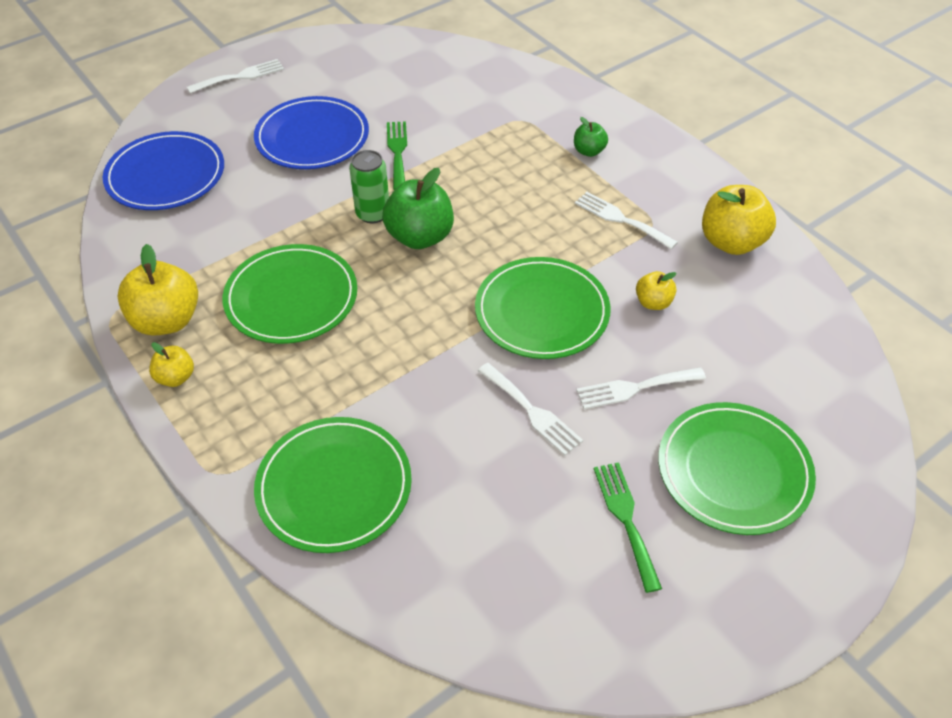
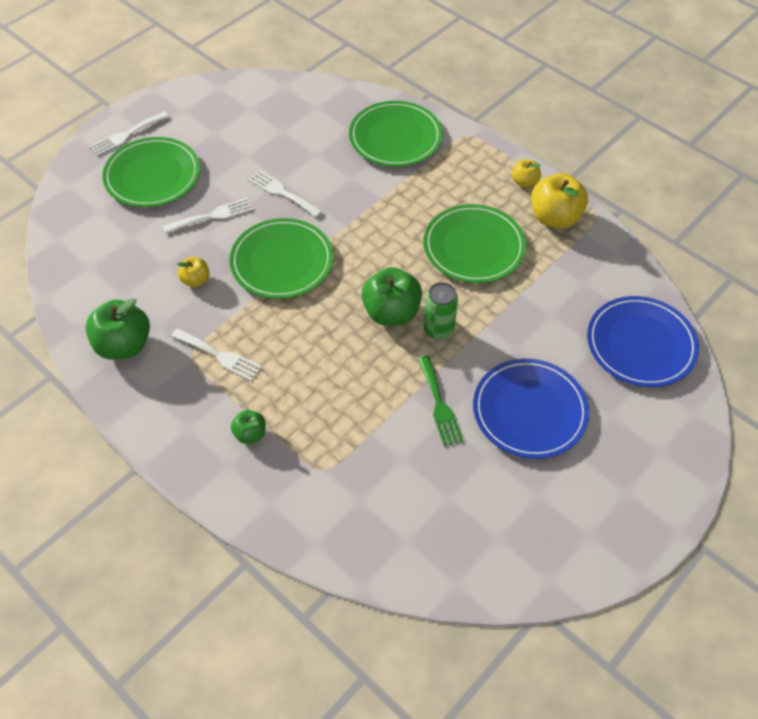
camera: 170 degrees right, 5 degrees up
(240, 76) = (649, 489): white fork -> white fork (126, 135)
(626, 519) = (221, 143): green fork -> none
(731, 242) = (124, 345): yellow apple -> green apple

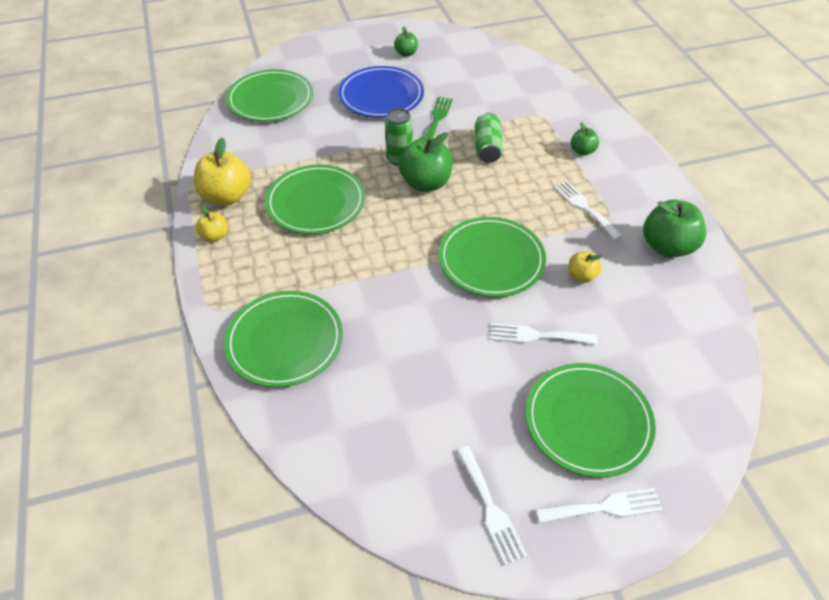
camera: 150 degrees left, 5 degrees down
(282, 192) = (450, 330): white fork -> white fork (490, 508)
(358, 388) = (487, 148): none -> green can
(563, 506) = (406, 53): none -> green apple
(641, 344) = (270, 99): blue plate -> green plate

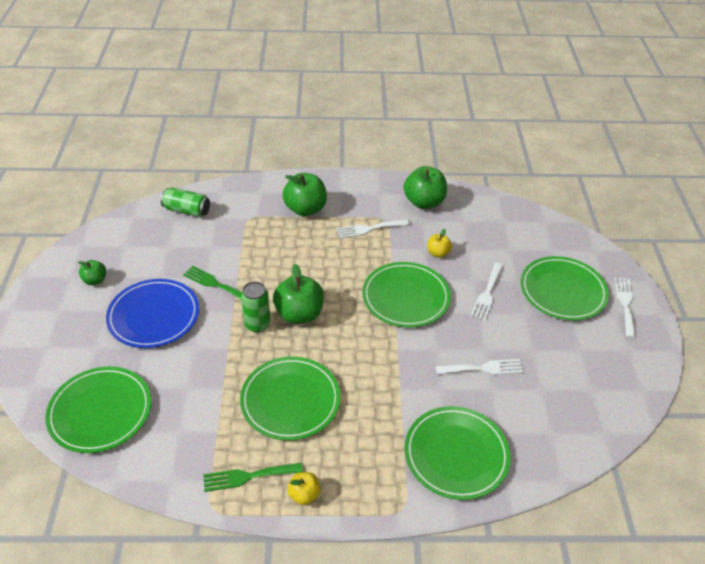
camera: 75 degrees left, 5 degrees down
(226, 196) = (248, 476): yellow apple -> green fork
(487, 148) = (273, 262): green can -> green can (187, 210)
(490, 508) = (623, 359): white fork -> white fork (483, 368)
(582, 151) = (305, 209): green apple -> green apple, size x1.87

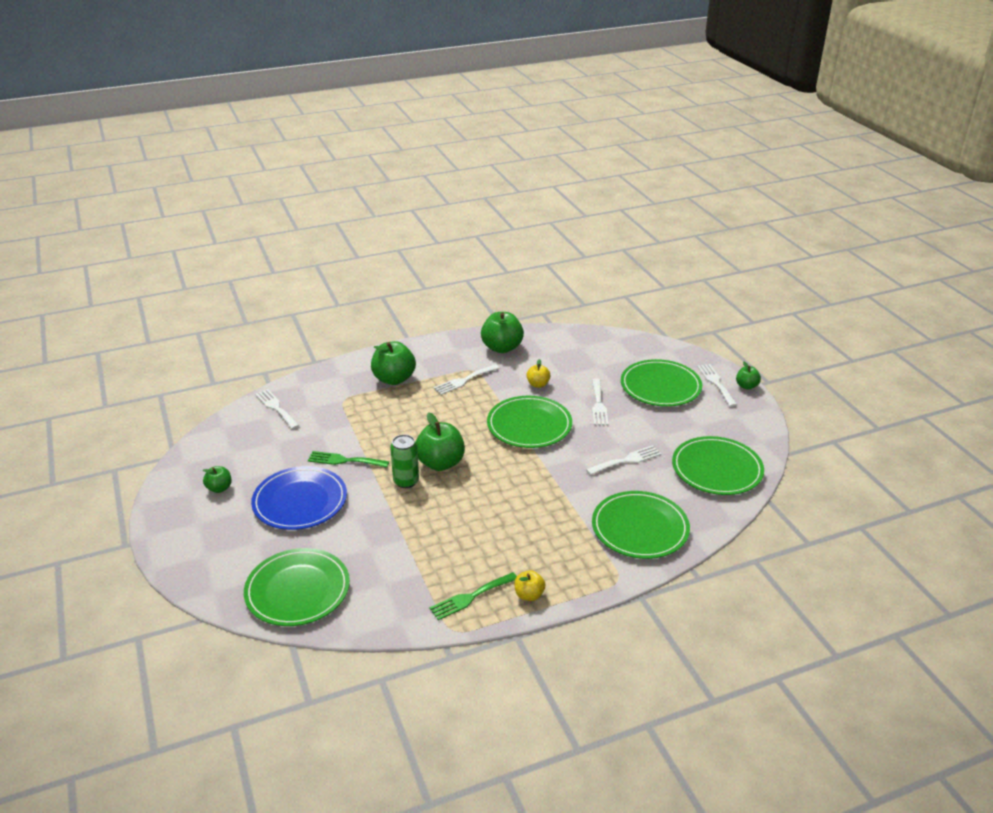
camera: 20 degrees left, 10 degrees down
(187, 210) = (276, 408): green can -> white fork
(290, 400) = (473, 530): green plate -> green plate (717, 469)
(657, 317) = (746, 386): none -> green apple

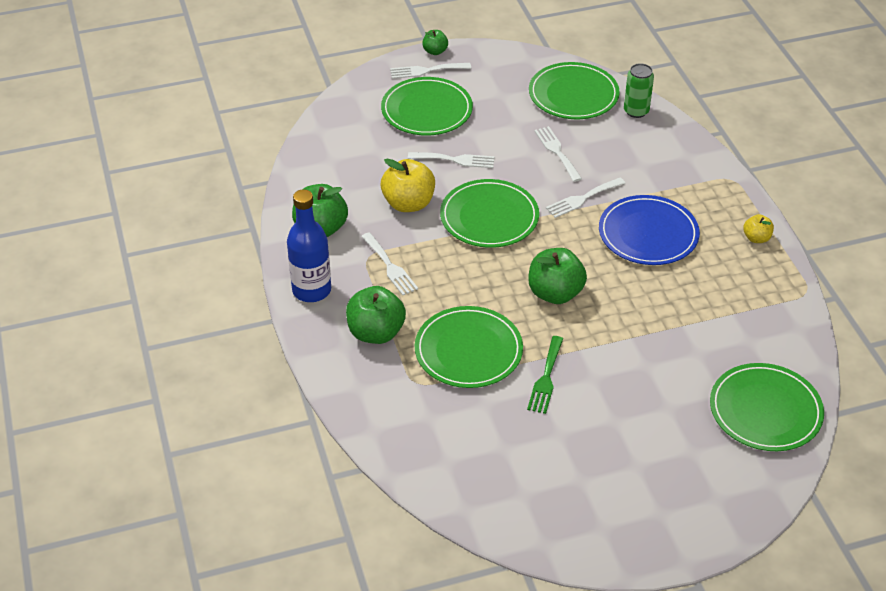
camera: 85 degrees left, 10 degrees up
(219, 488) = (596, 498): green apple -> none
(276, 408) = (426, 453): white fork -> white fork (582, 199)
(300, 501) = (621, 417): blue plate -> blue plate (648, 234)
(406, 481) = (587, 323): green can -> green can (636, 111)
(436, 349) = (311, 290): none -> blue bottle
(470, 597) = (763, 278): green fork -> none
(538, 384) = (408, 203): yellow apple -> yellow apple, size x1.87
(640, 528) = (661, 156): green plate -> green plate (468, 350)

